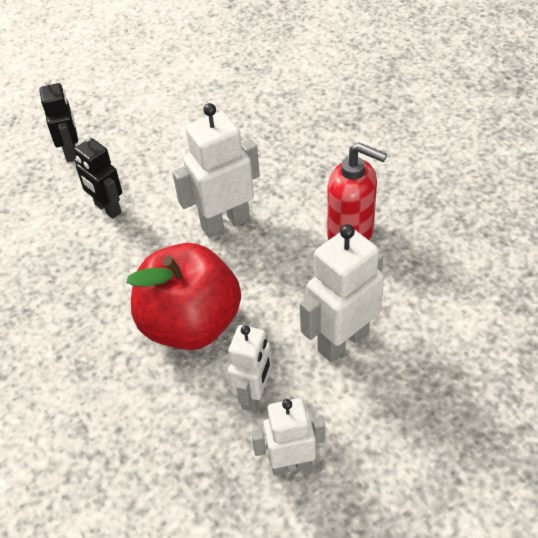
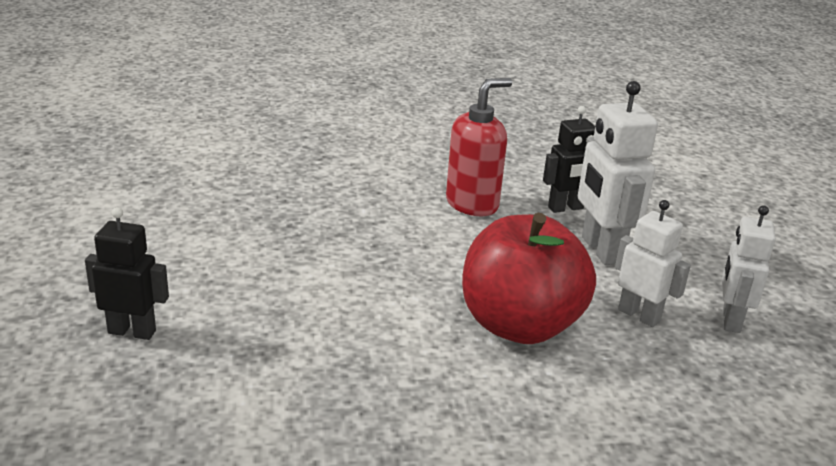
camera: 70 degrees left, 20 degrees down
(107, 209) = (279, 331): black robot -> black robot (566, 208)
(225, 223) = (389, 262): white robot -> none

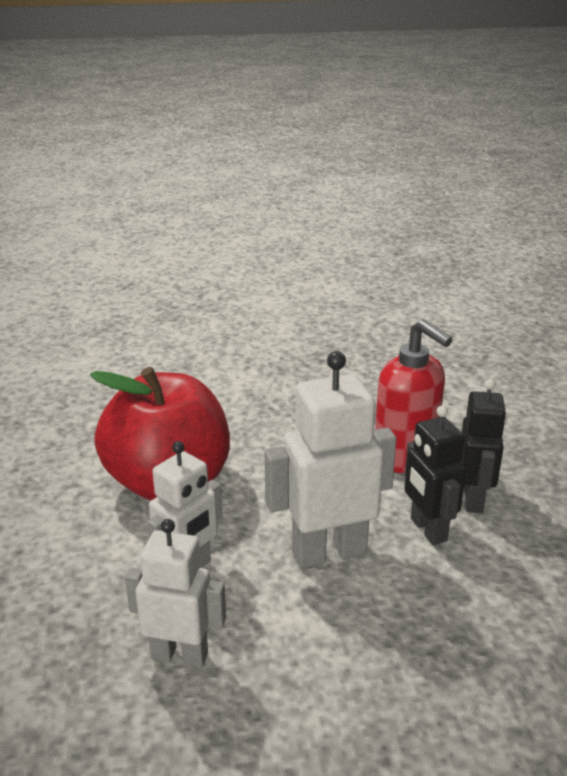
camera: 90 degrees right, 0 degrees up
(132, 331) = (161, 318): black robot -> black robot (474, 499)

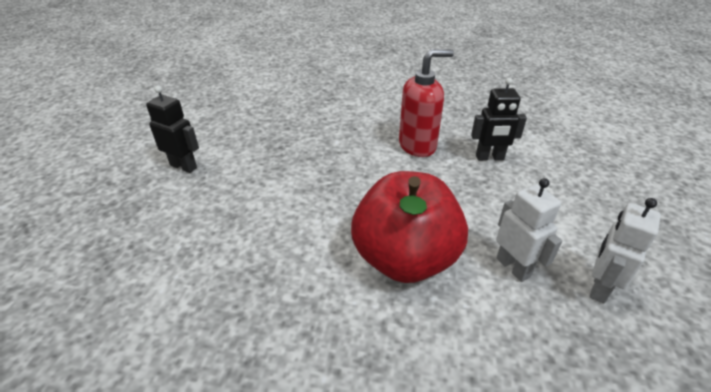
camera: 70 degrees left, 10 degrees up
(328, 552) = (504, 199): white robot -> none
(474, 499) = (466, 135): black robot -> black robot (184, 166)

